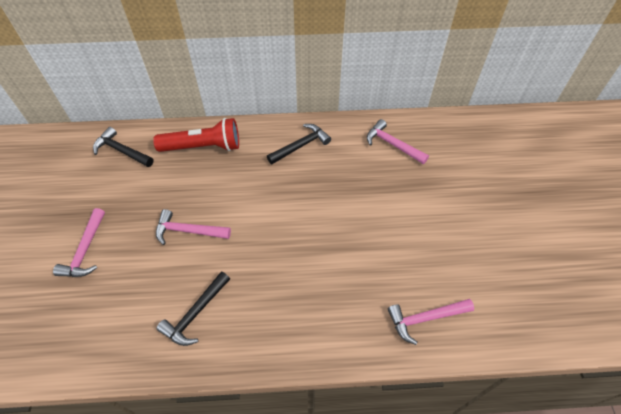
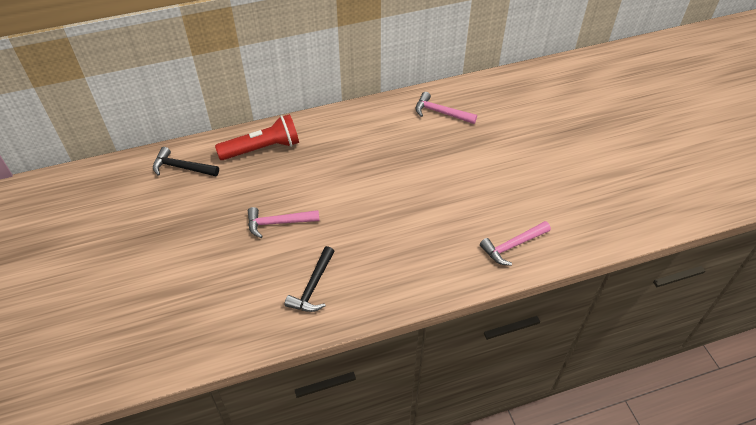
camera: 15 degrees left, 5 degrees down
(85, 250) = (186, 260): pink hammer -> none
(301, 145) = (356, 129): black hammer -> none

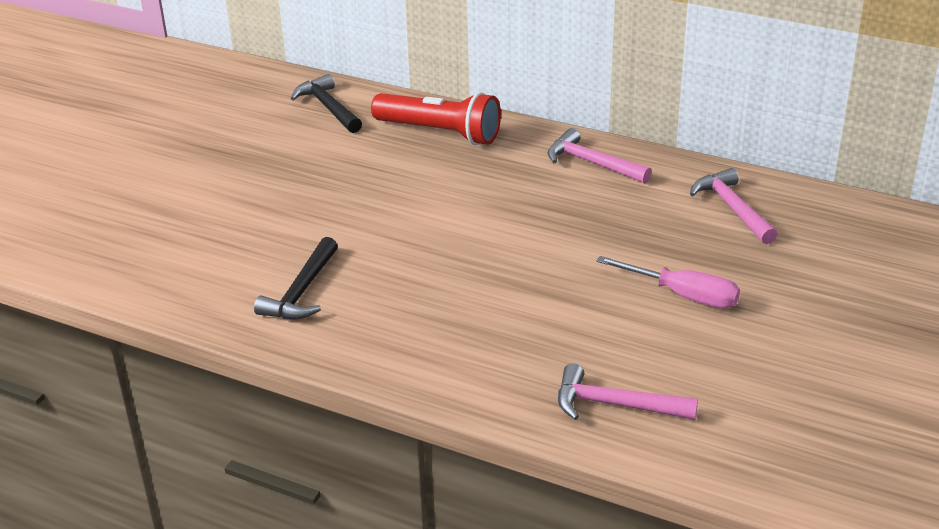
camera: 45 degrees right, 15 degrees down
(278, 223) = (353, 211): pink hammer -> pink hammer (591, 163)
(313, 287) = (301, 292): black hammer -> black hammer turned 45 degrees counterclockwise
(474, 171) = (683, 295): none -> pink screwdriver

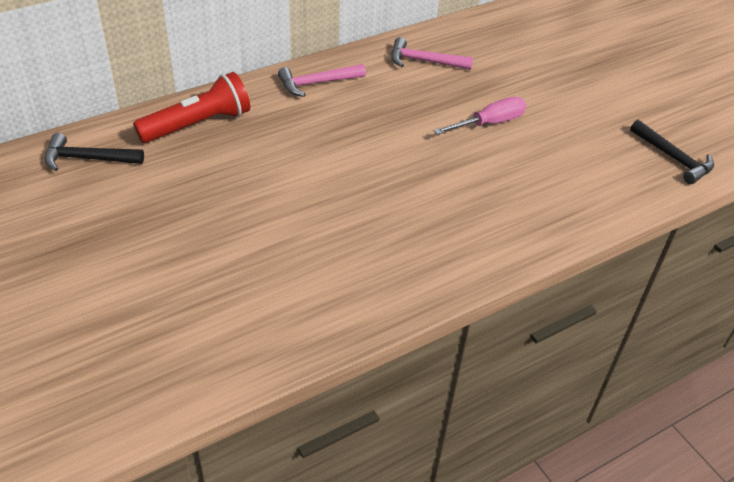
camera: 60 degrees left, 10 degrees up
(301, 292) = (320, 284): black hammer -> black hammer (673, 158)
(614, 405) = (567, 202): pink hammer -> none

